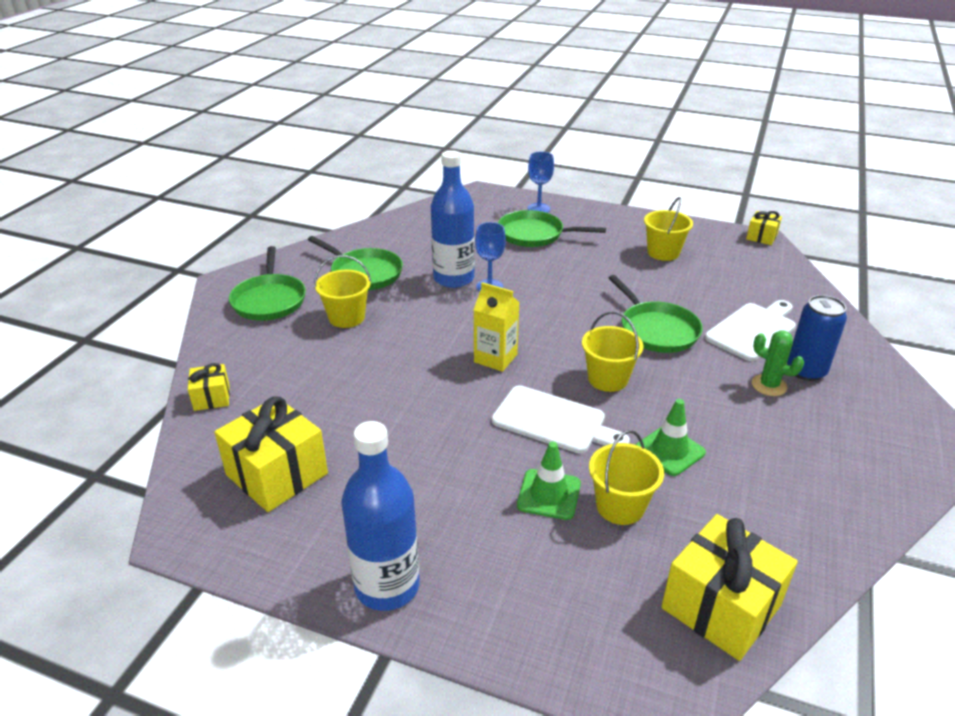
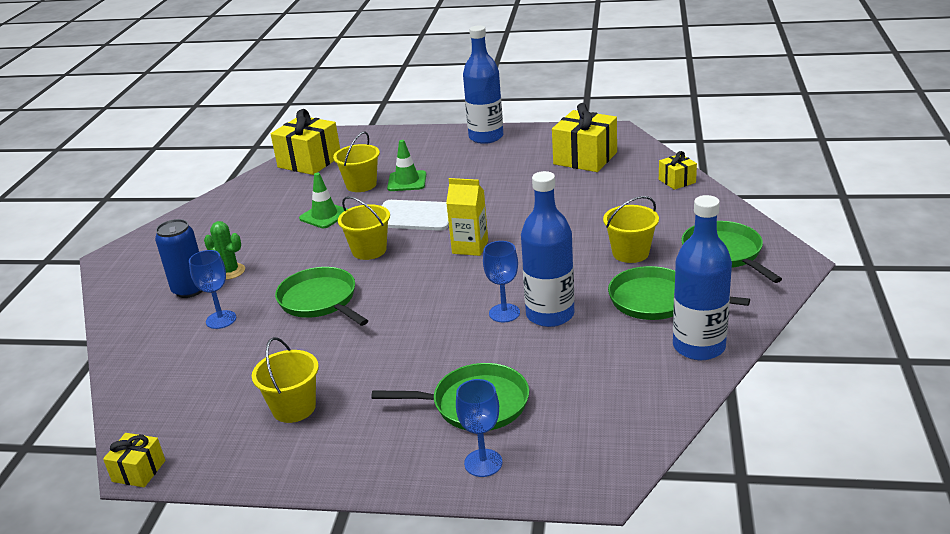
camera: 170 degrees right, 5 degrees down
(365, 239) = (699, 347): none -> blue bottle
(752, 330) = (221, 320): white cutting board -> blue goblet

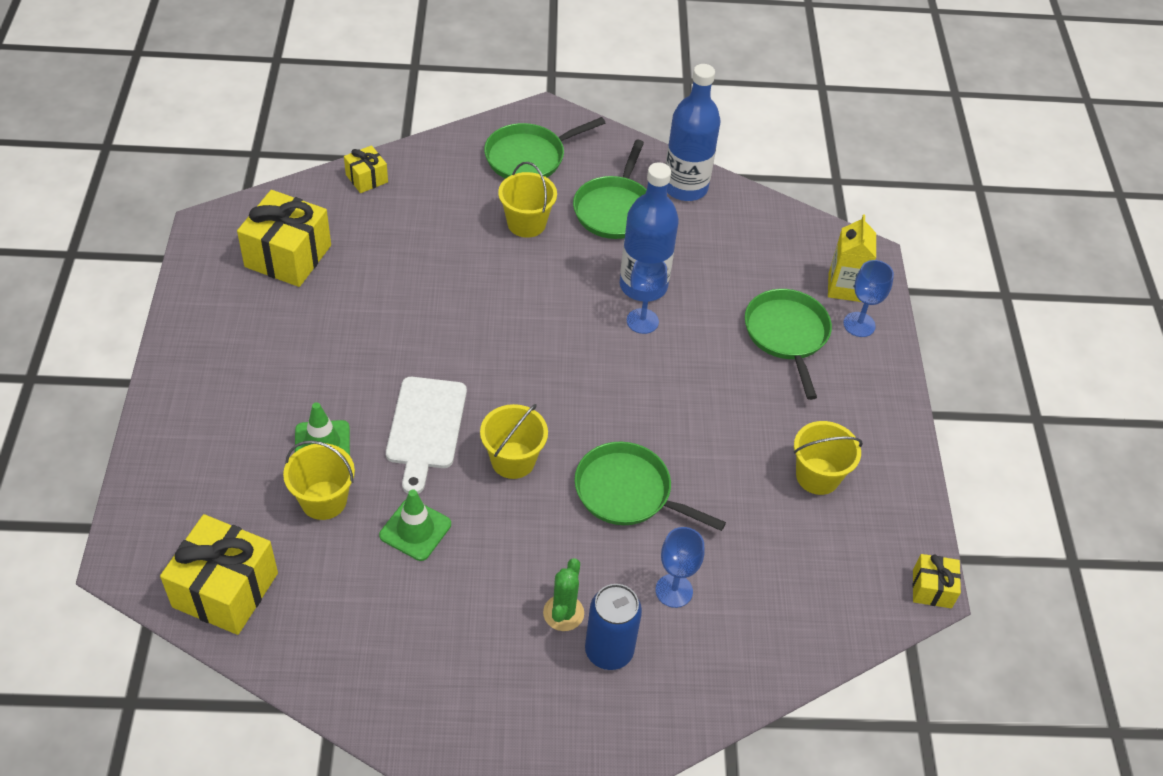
camera: 105 degrees left, 20 degrees up
(320, 300) = (627, 492): green pan -> green pan turned 75 degrees clockwise
(470, 247) = (509, 359): yellow carton -> yellow carton (844, 287)
(486, 137) = (190, 363): blue bottle -> none

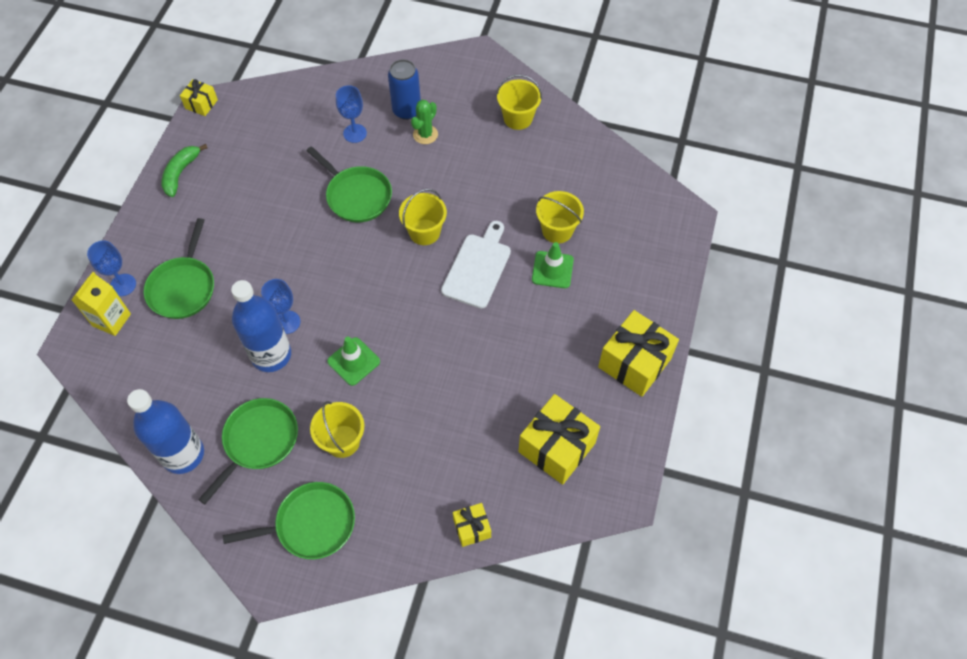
camera: 160 degrees left, 10 degrees up
(225, 590) = (625, 187): yellow gift -> yellow gift (634, 363)
(415, 530) = (501, 199): green traffic cone -> green traffic cone (353, 361)
(817, 476) = (227, 181): yellow bucket -> yellow bucket (518, 118)
(887, 474) = (181, 173): none -> green banana

